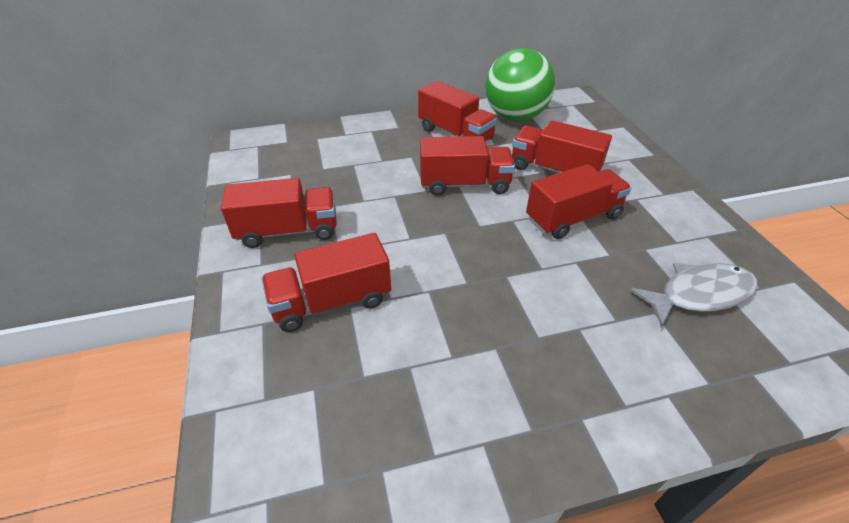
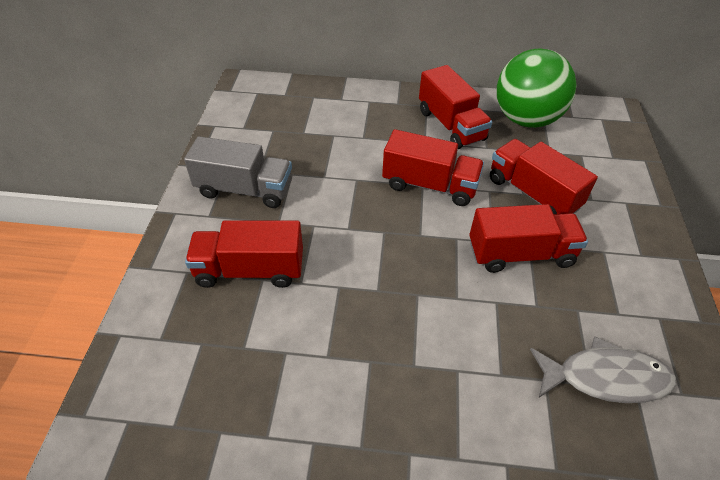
camera: 20 degrees right, 5 degrees up
(288, 231) = (244, 189): red truck -> grey truck

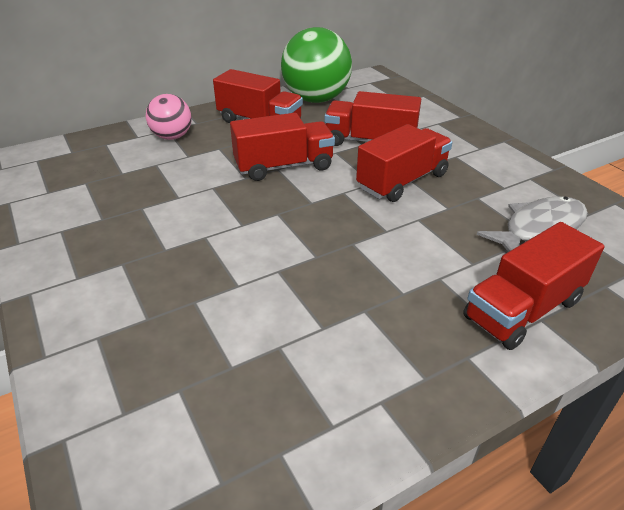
camera: 35 degrees left, 10 degrees down
(244, 189) = (99, 239): grey truck -> none
(250, 270) = (173, 300): red truck -> red truck (523, 309)
(367, 111) = (172, 137): none -> pink ball

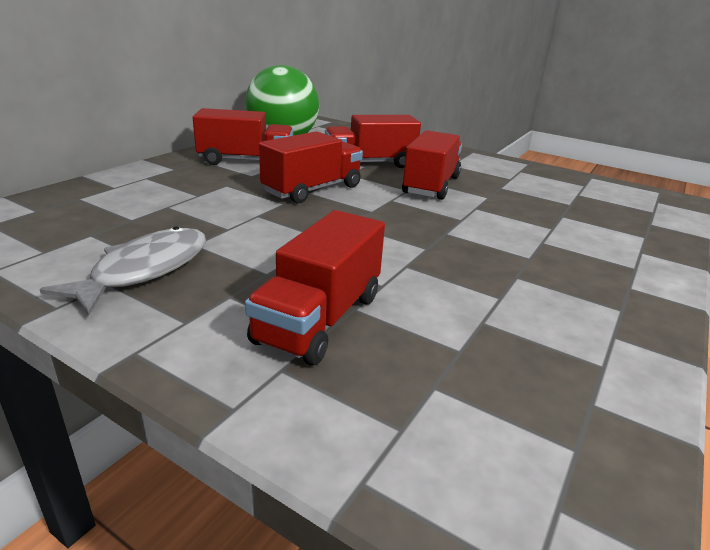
camera: 30 degrees left, 10 degrees down
(172, 137) = (160, 182): pink ball -> none
(523, 309) = (623, 248): red truck -> red truck (320, 318)
(539, 228) = (566, 198): grey fish -> grey fish (145, 270)

